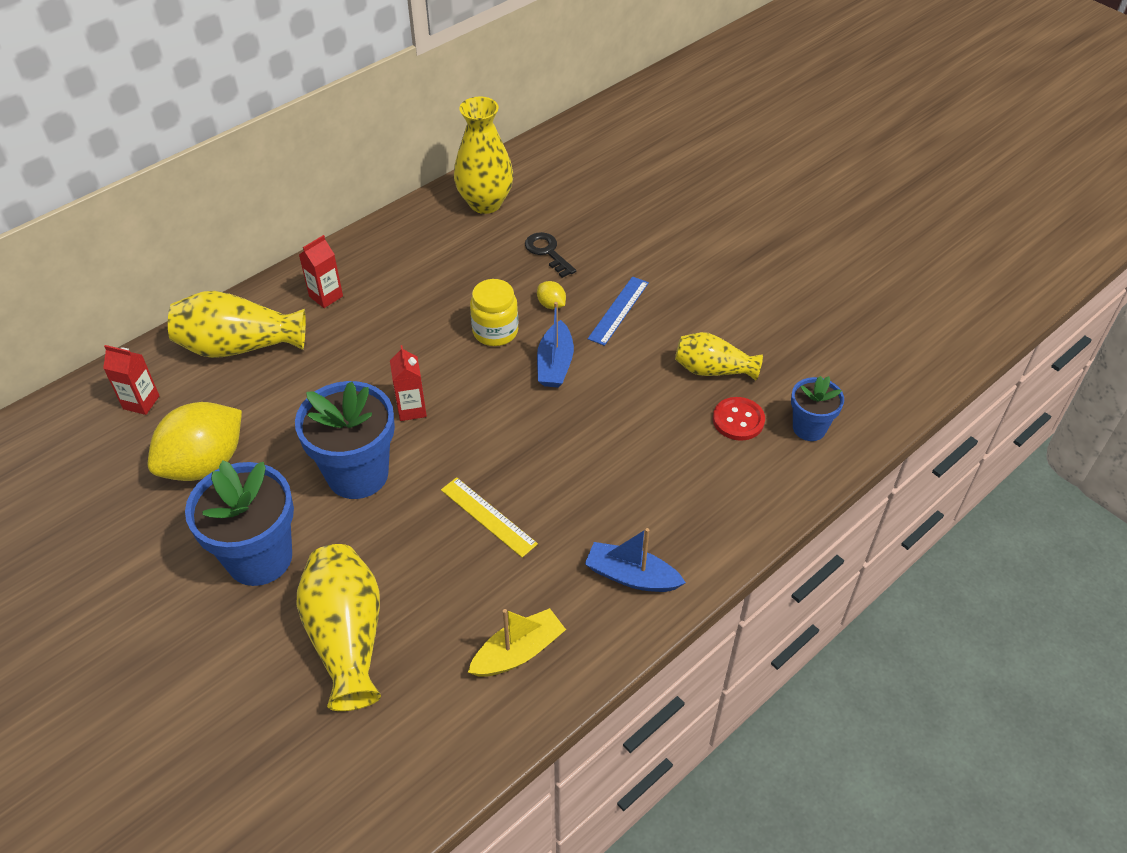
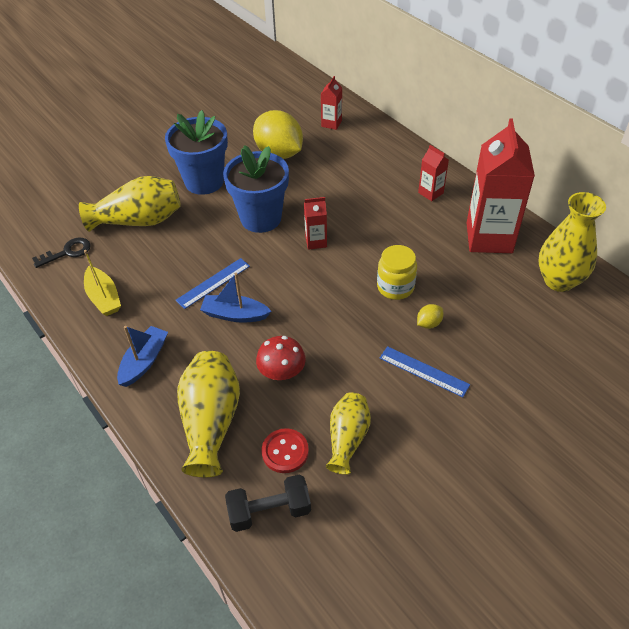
camera: 95 degrees right, 0 degrees up
(239, 346) = (379, 157): yellow vase -> yellow vase (211, 422)
(415, 250) = (489, 238): none -> red carton
(488, 516) = (213, 283): yellow ruler -> blue ruler
(547, 252) = (497, 323): black key -> black key (67, 252)
(555, 364) = (358, 324): blue boat -> blue boat (235, 315)
(632, 430) = (282, 371): none -> red mushroom
(809, 428) = (269, 511): blue flower pot -> black dumbbell

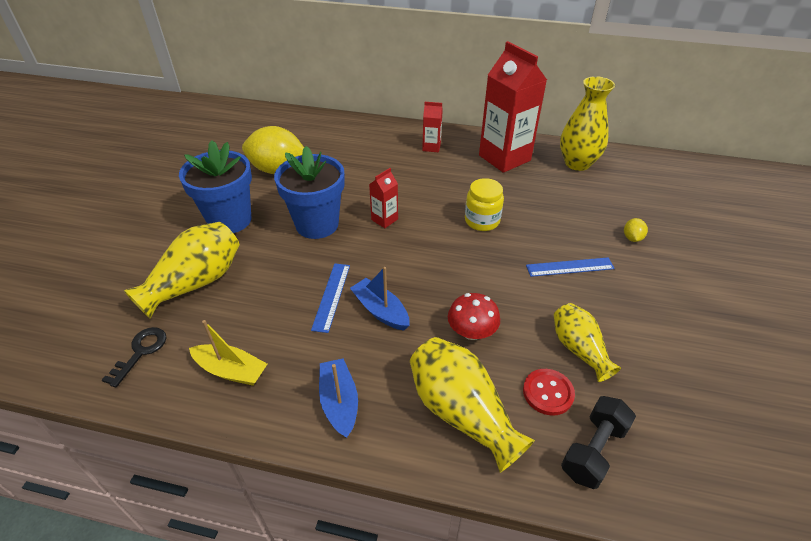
camera: 40 degrees left, 5 degrees down
(235, 315) = (380, 311): blue boat -> blue boat turned 75 degrees clockwise
(331, 123) = (299, 131): red carton -> none
(428, 323) = (534, 233): yellow lemon -> yellow lemon (632, 238)

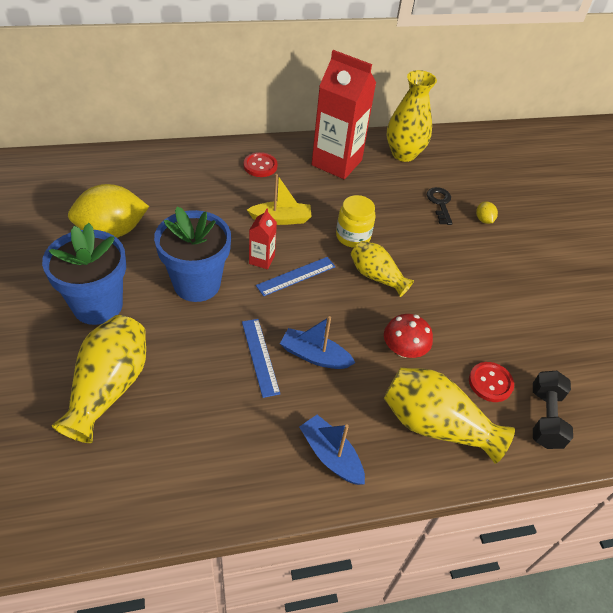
camera: 30 degrees left, 5 degrees up
(141, 352) = (102, 481): black key -> black key (440, 203)
(231, 370) = (211, 464): yellow boat -> yellow boat (281, 219)
(431, 147) = (260, 166): red carton -> red button
(570, 267) = (449, 262): blue ruler -> blue ruler (296, 276)
(579, 349) = (494, 336): yellow vase -> yellow vase (376, 276)

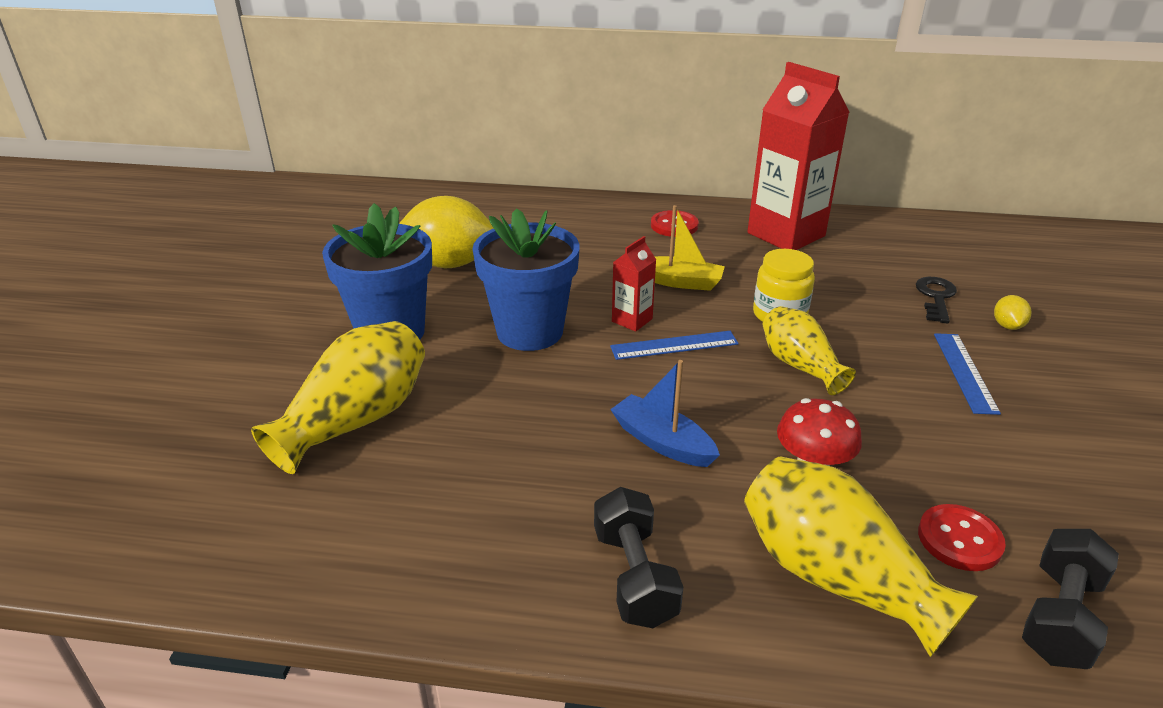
camera: 25 degrees right, 15 degrees down
(260, 356) = (579, 427): blue ruler -> blue ruler (965, 372)
(331, 456) = (634, 576): blue boat -> black dumbbell
(403, 154) = (893, 237): yellow vase -> none

